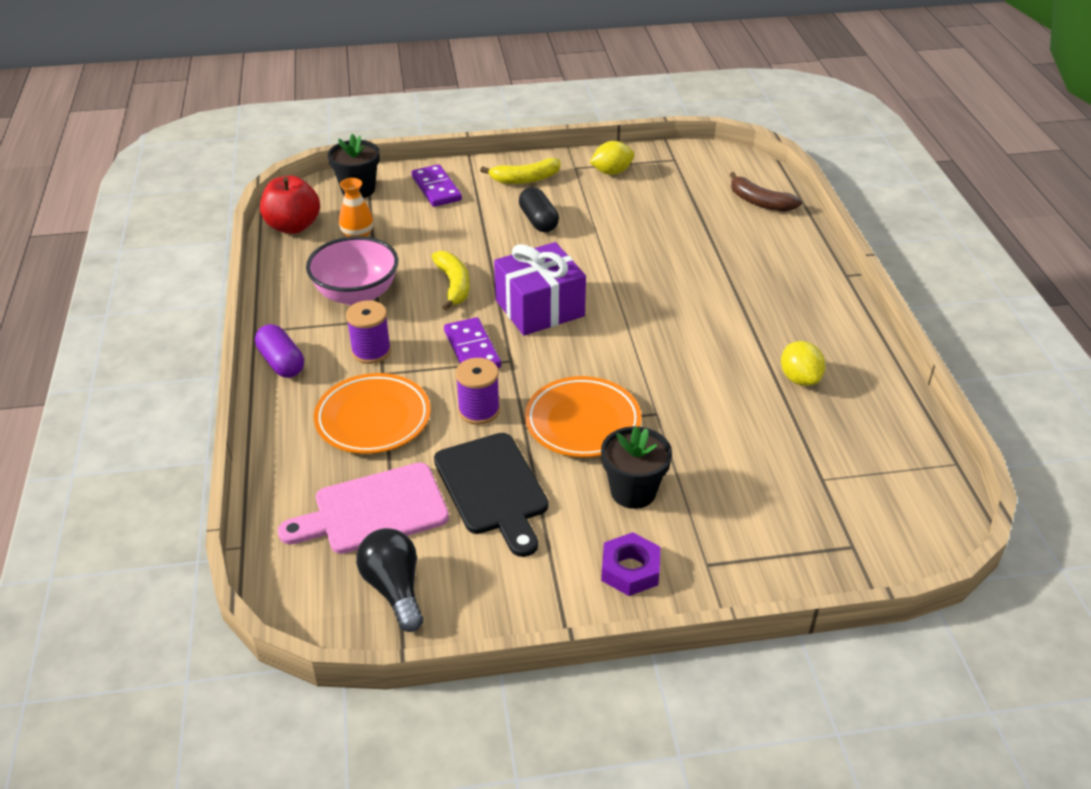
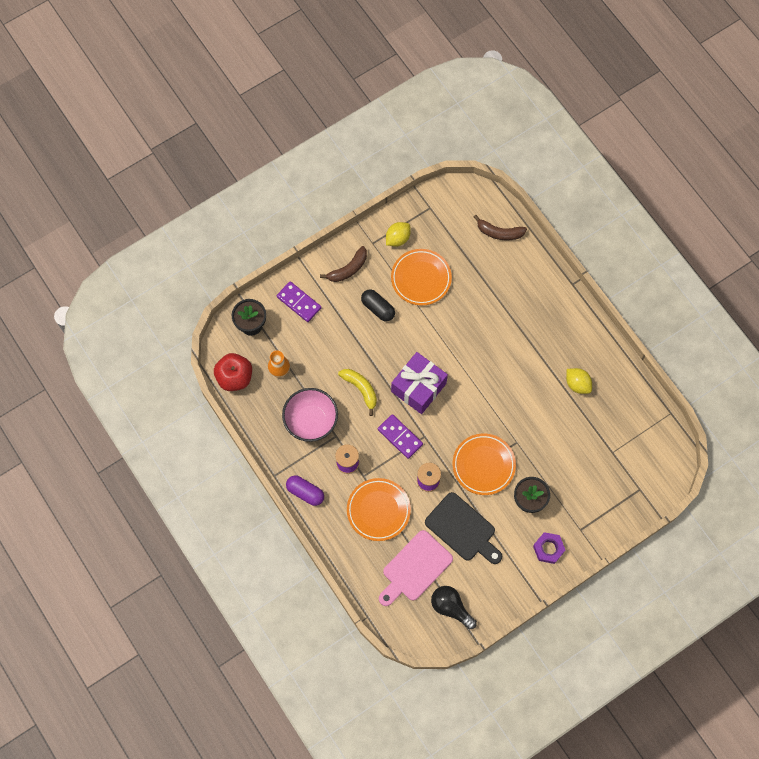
camera: 25 degrees left, 30 degrees up
(525, 179) = (348, 269): yellow banana -> brown banana
(619, 212) = (421, 278): none -> orange plate

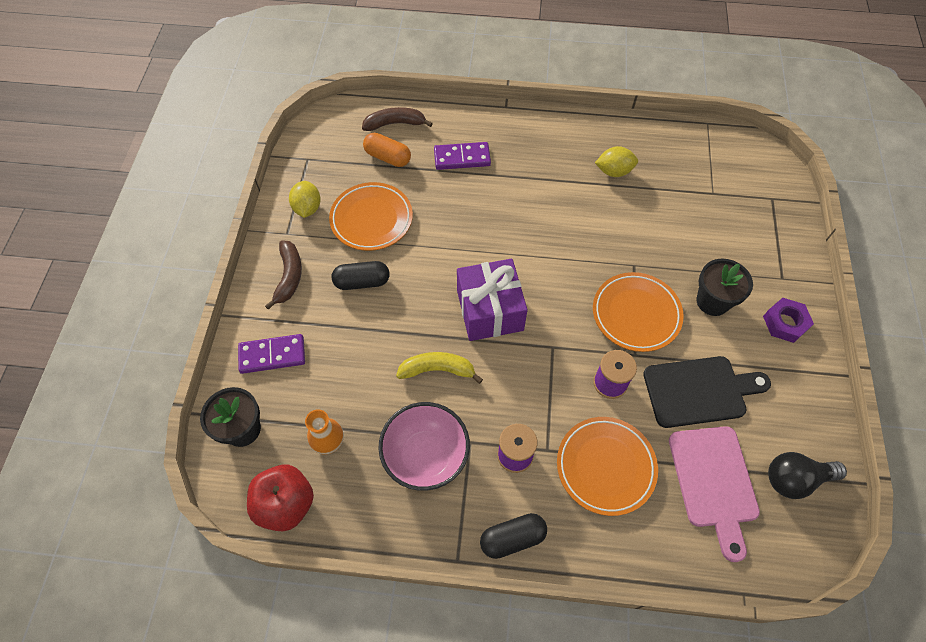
camera: 50 degrees left, 10 degrees down
(305, 492) = (512, 538): purple capsule -> black capsule
(400, 437) = (531, 372): purple domino -> purple domino (462, 158)
(471, 250) = (388, 157): none -> orange capsule
(499, 232) = (395, 124): brown banana -> brown banana turned 150 degrees counterclockwise

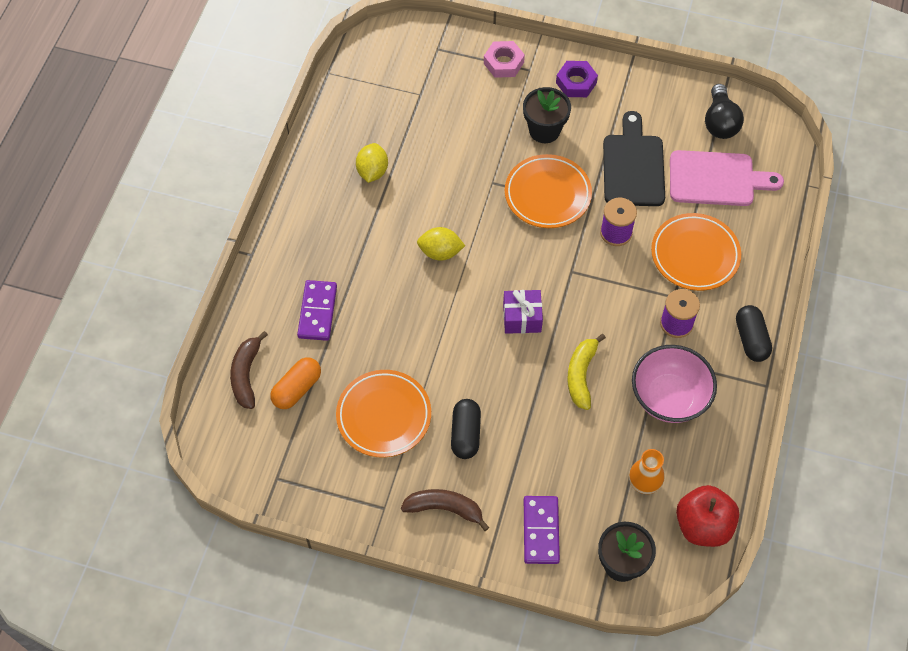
camera: 80 degrees left, 0 degrees up
(307, 208) = (352, 483): yellow lemon -> yellow lemon (440, 252)
(490, 310) = (522, 318): purple gift -> purple gift, size x0.60
(780, 255) = (503, 63): none -> pink nut

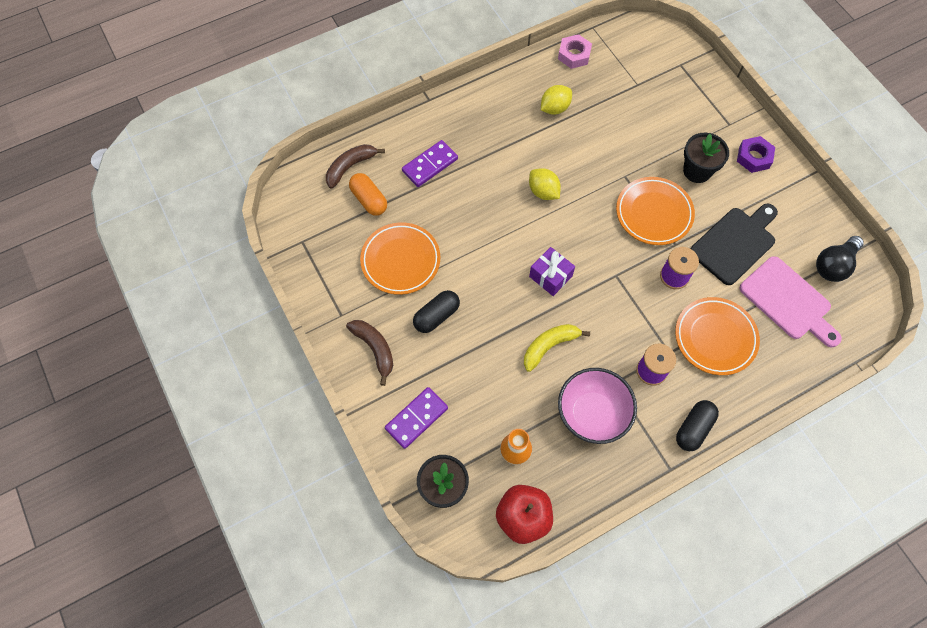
camera: 45 degrees right, 5 degrees up
(297, 389) = (369, 200): orange capsule -> orange capsule turned 60 degrees clockwise
(503, 63) = (716, 106): pink nut -> pink nut (574, 55)

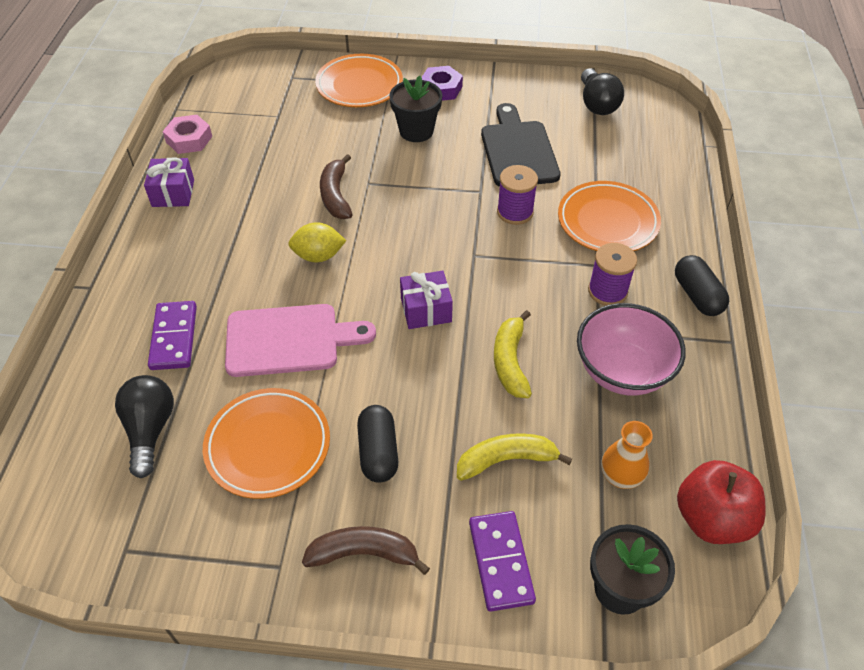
camera: 55 degrees left, 15 degrees down
(350, 167) = (82, 423): brown banana -> brown banana (336, 195)
(369, 200) = (150, 430): orange capsule -> black light bulb
(480, 384) = (506, 460): none -> yellow banana
(525, 82) = (173, 193): none -> purple gift
(554, 108) = (231, 189): yellow lemon -> none
(653, 213) = (431, 186): orange plate -> orange plate (359, 85)
(788, 301) = (609, 151): pink cutting board -> pink cutting board (289, 340)

